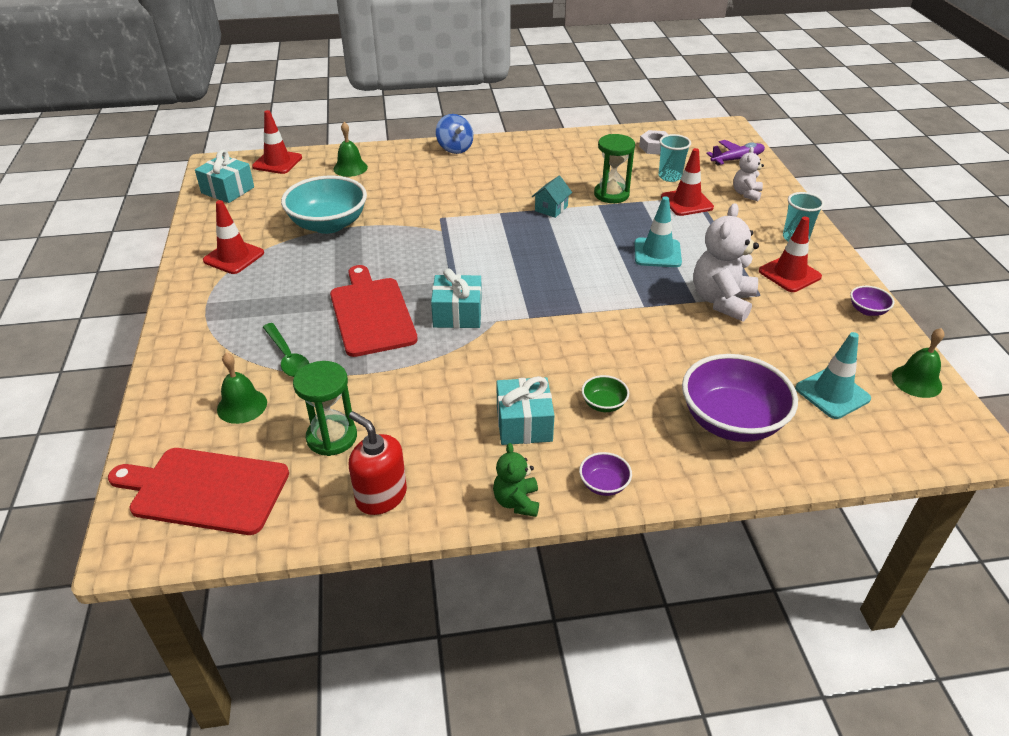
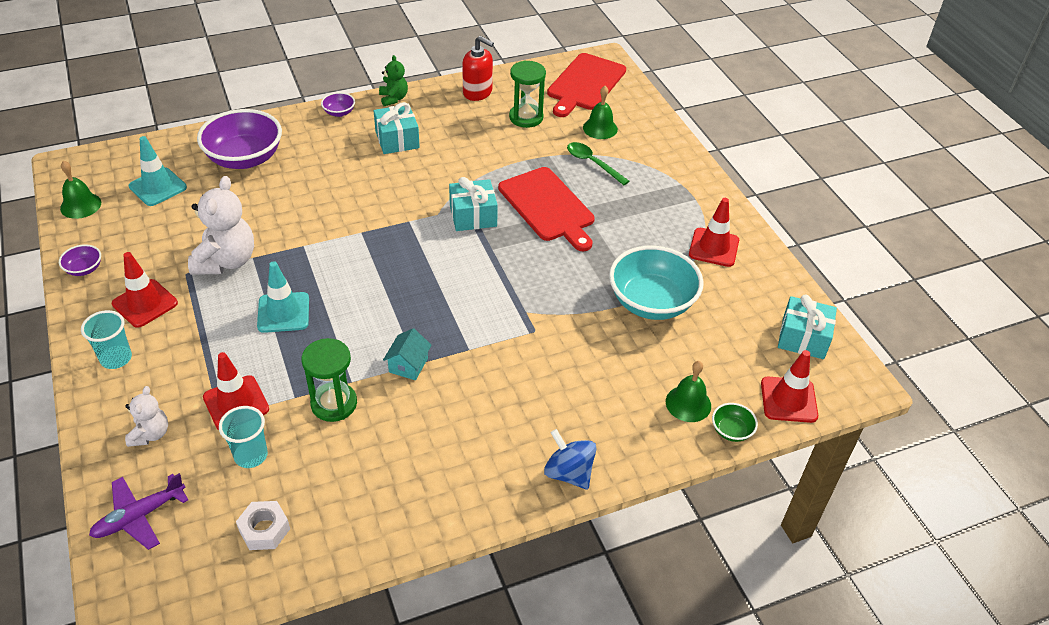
camera: 165 degrees right, 5 degrees up
(205, 490) = (585, 84): red cutting board -> red cutting board turned 120 degrees clockwise
(603, 404) = (340, 159): green bowl -> green bowl (731, 431)

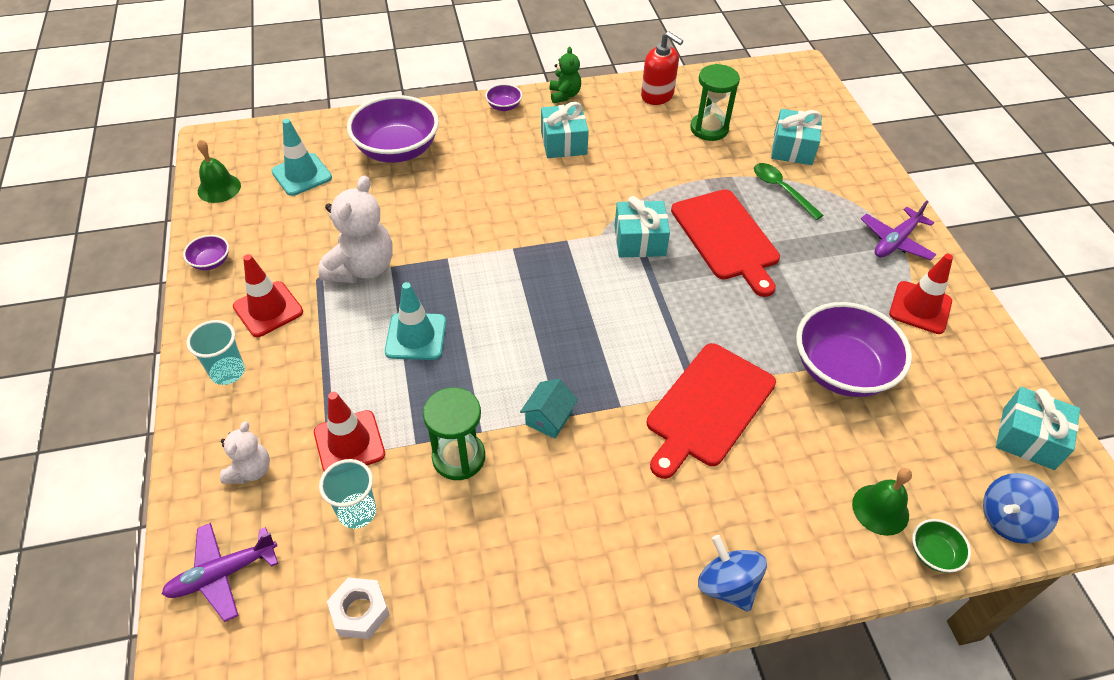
camera: 10 degrees right, 5 degrees up
(585, 84) = (779, 95): red cutting board -> red cutting board (708, 407)
(600, 128) = (792, 148): green bell -> turquoise gift
(651, 302) = (841, 370): turquoise bowl -> purple bowl
(691, 197) = (895, 241): none -> purple plane
(788, 400) = (1008, 520): red traffic cone -> blue spinning top

